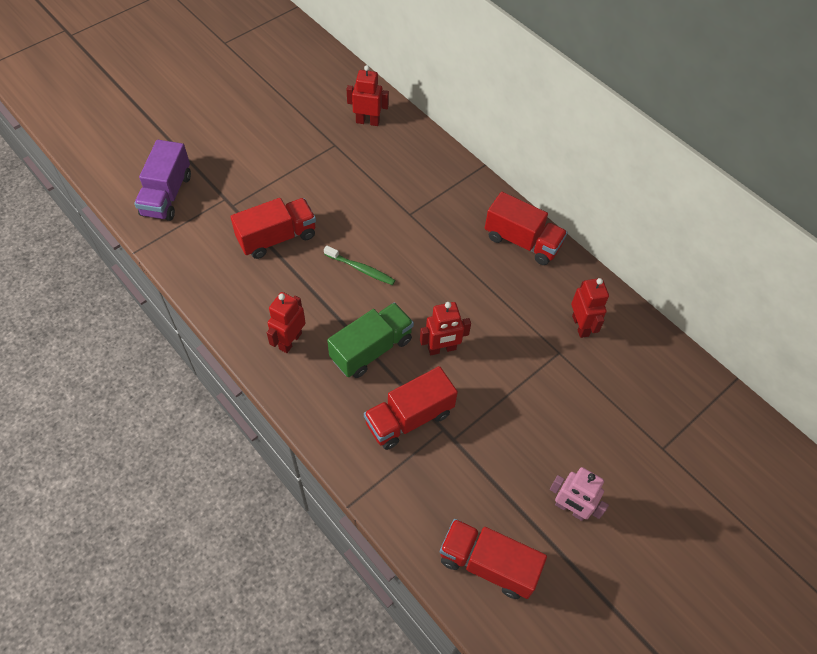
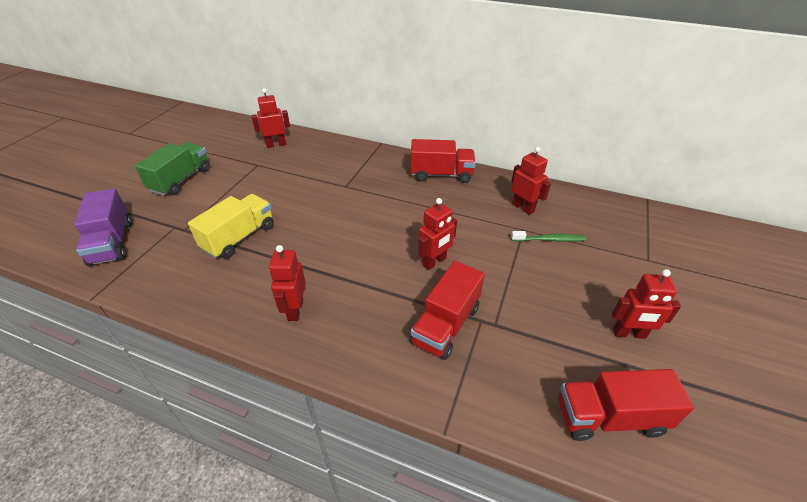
camera: 25 degrees left, 15 degrees down
(277, 238) = (239, 237): red truck -> yellow truck
(361, 269) = (328, 233): green toothbrush -> green toothbrush (549, 239)
(371, 349) = (375, 286): green truck -> green truck (181, 180)
(570, 509) = (629, 333): pink robot -> red robot

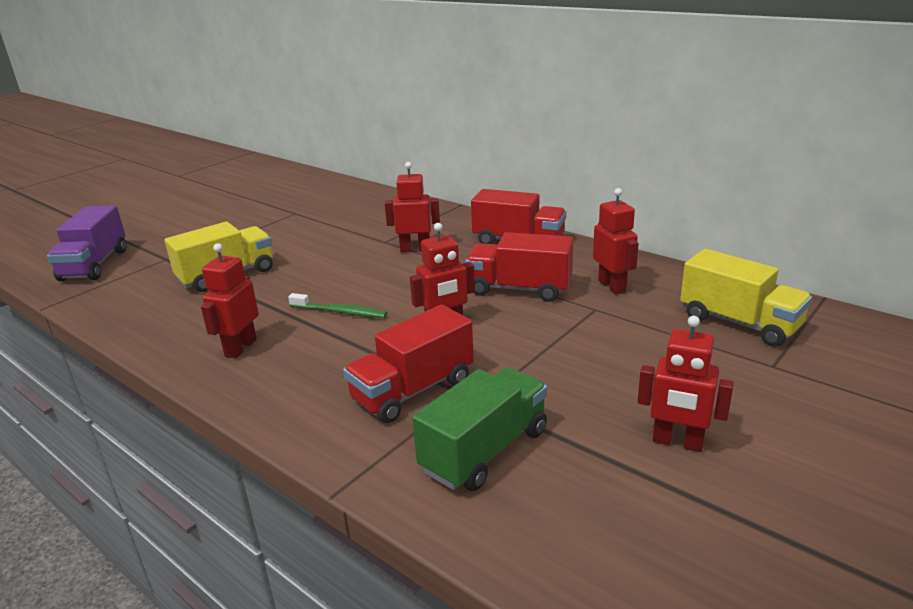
camera: 20 degrees right, 15 degrees down
(181, 180) = (202, 219): green truck -> green truck (484, 450)
(276, 145) = (330, 196): red robot -> red robot (415, 249)
(549, 239) = (627, 324): green toothbrush -> green toothbrush (340, 312)
(609, 417) = (576, 527): red truck -> red truck (519, 289)
(612, 227) = (739, 323): none -> yellow truck

